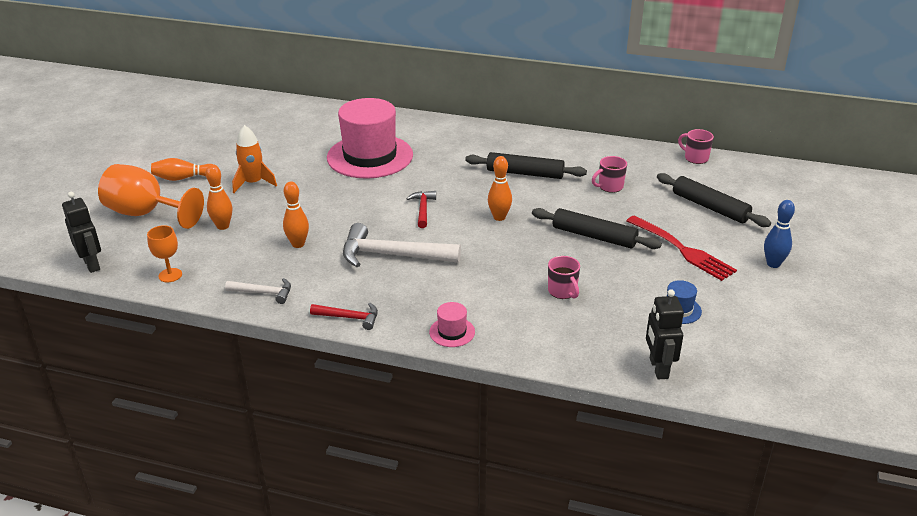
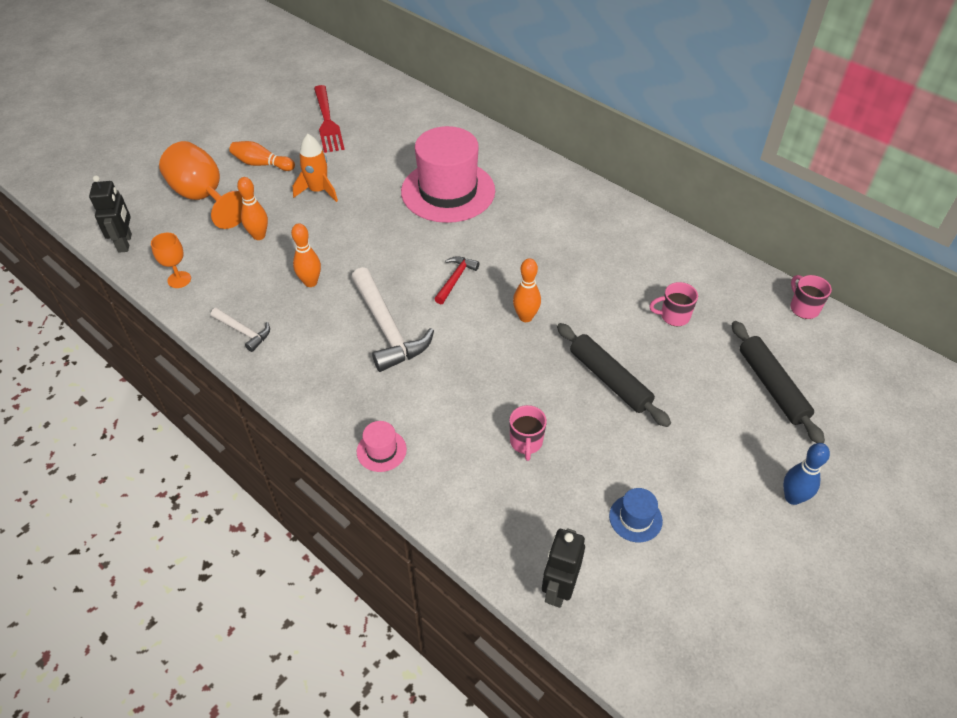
camera: 25 degrees right, 15 degrees up
(349, 318) = (299, 393): red hammer -> none
(392, 255) = (387, 329): white hammer -> white hammer turned 150 degrees counterclockwise
(525, 173) = (592, 265): black rolling pin -> none
(682, 250) = (697, 436): red fork -> red fork (327, 122)

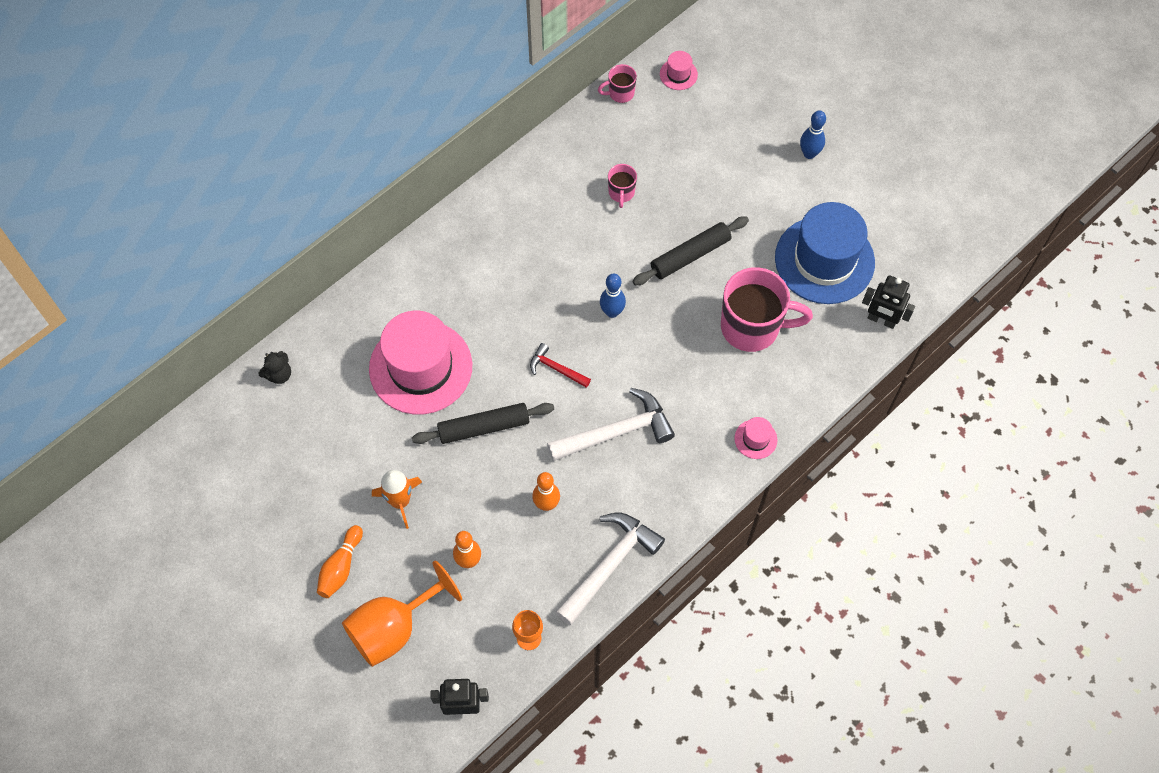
camera: 85 degrees left, 15 degrees up
(243, 332) = (609, 564): white hammer -> white hammer, size x1.89
(327, 122) = (268, 495): red fork -> none
(434, 116) = (279, 374): none -> black teddy bear
(525, 317) = (612, 312): orange bowling pin -> blue bowling pin
(526, 442) = (752, 327): pink mug -> pink mug, size x2.13
(635, 518) = (824, 260): blue hat -> blue hat, size x2.46
(771, 386) = (704, 139): black rolling pin -> black rolling pin (484, 427)
(853, 357) = (678, 74): none -> pink hat

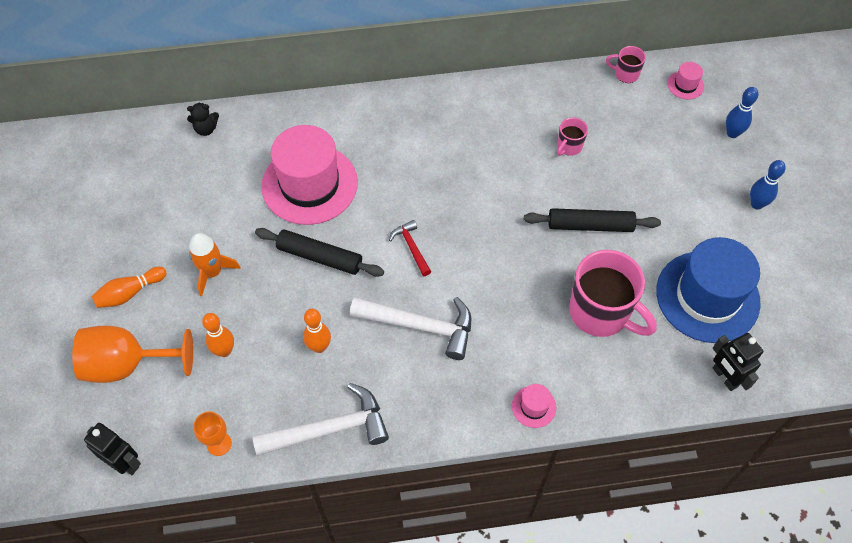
camera: 35 degrees right, 5 degrees down
(612, 312) = (490, 231): blue bowling pin -> blue bowling pin (732, 133)

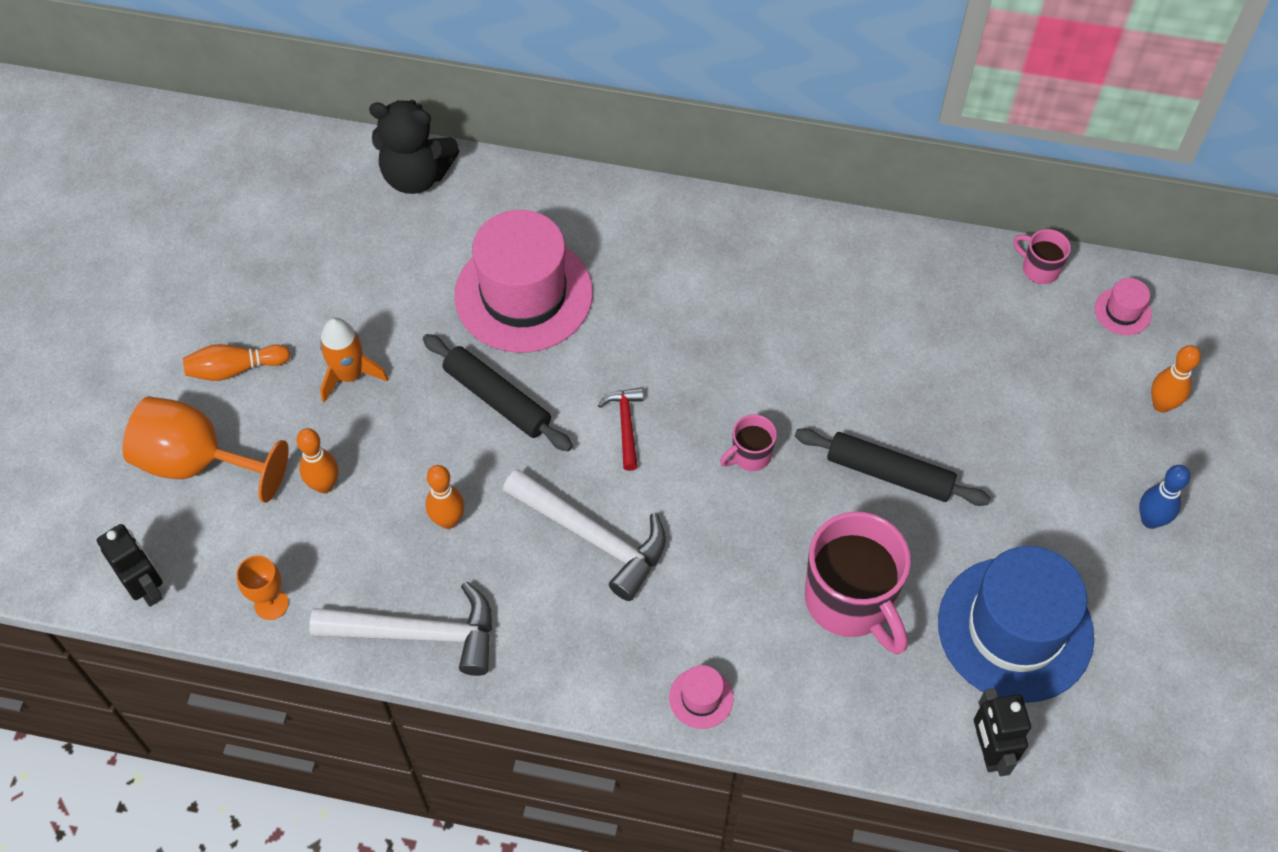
camera: 20 degrees right, 0 degrees up
(206, 129) = (416, 175): black teddy bear -> black teddy bear, size x1.95
(569, 147) = (908, 351): pink mug -> pink mug (750, 455)
(732, 133) = (1161, 404): blue bowling pin -> orange bowling pin

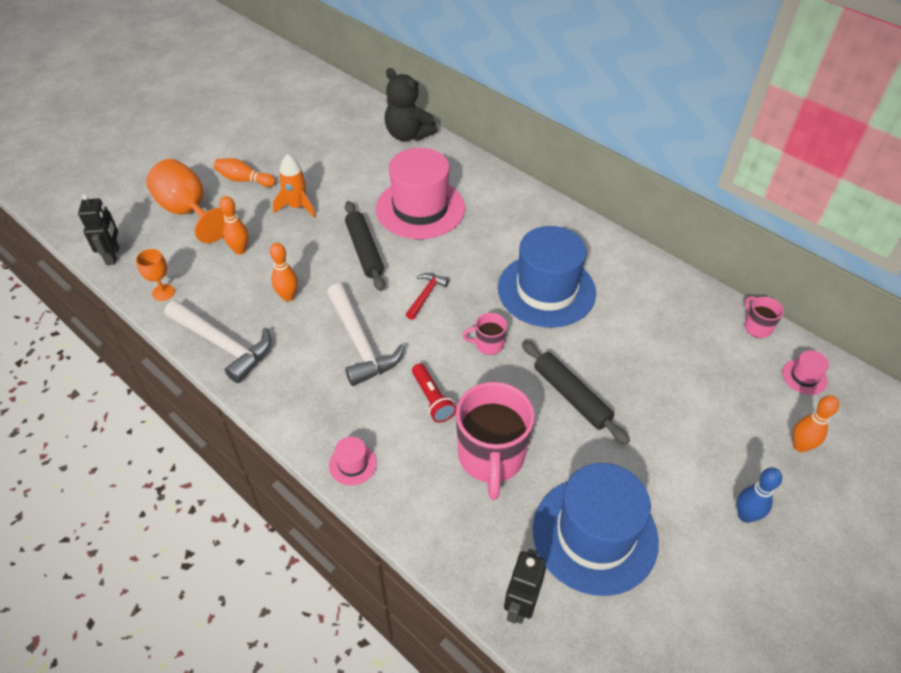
camera: 30 degrees right, 10 degrees down
(734, 564) = (432, 399): none -> red flashlight
(769, 340) = (546, 290): none -> blue hat

